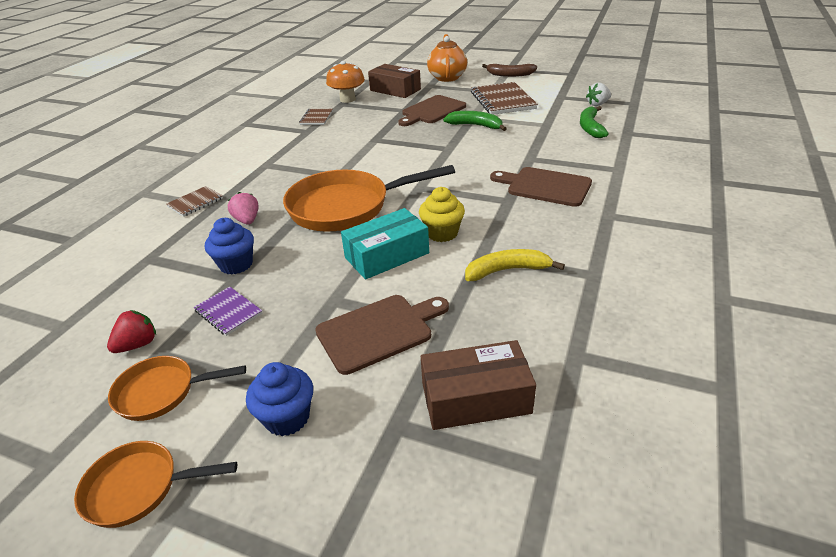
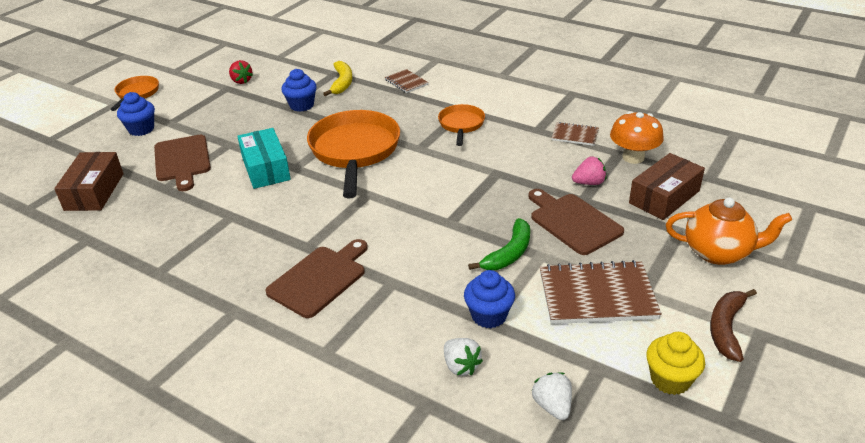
camera: 100 degrees right, 0 degrees up
(161, 392) = (195, 92): orange pan -> orange pan (461, 125)
(228, 312) = (248, 106): purple notebook -> none
(247, 220) = (362, 106): pink strawberry -> pink strawberry (589, 183)
(442, 233) = (277, 198): yellow cupcake -> yellow cupcake (670, 379)
(507, 270) = (200, 225): yellow banana -> yellow banana (342, 83)
(541, 125) = (489, 316): none -> blue cupcake
(590, 127) = (461, 366): green banana -> white strawberry

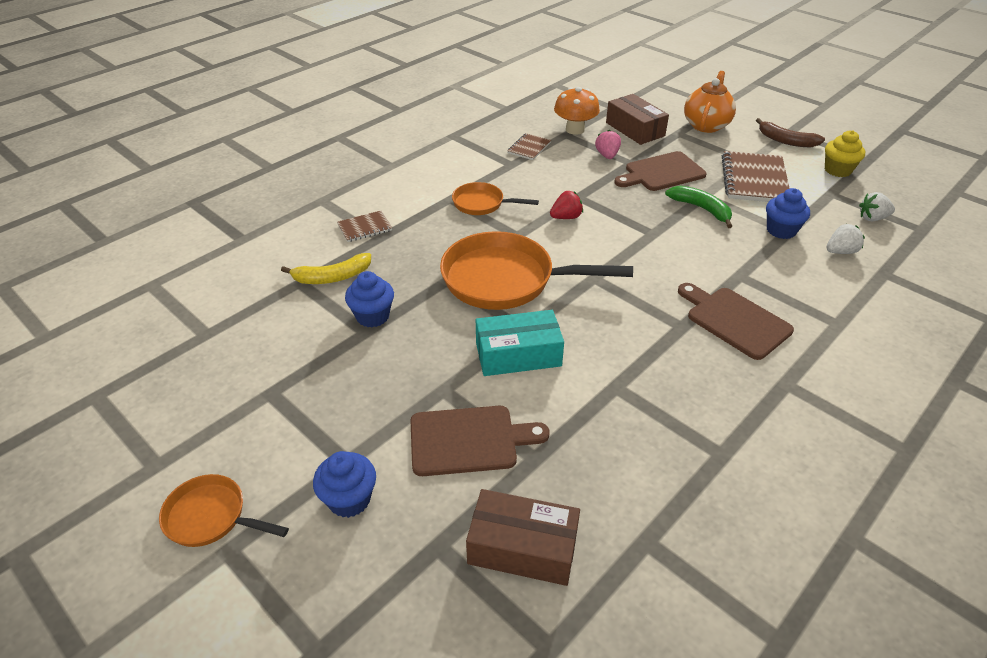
camera: 80 degrees left, 5 degrees up
(241, 81) = (258, 376): red strawberry -> red strawberry (566, 217)
(342, 83) = (332, 277): yellow banana -> yellow banana turned 150 degrees clockwise

